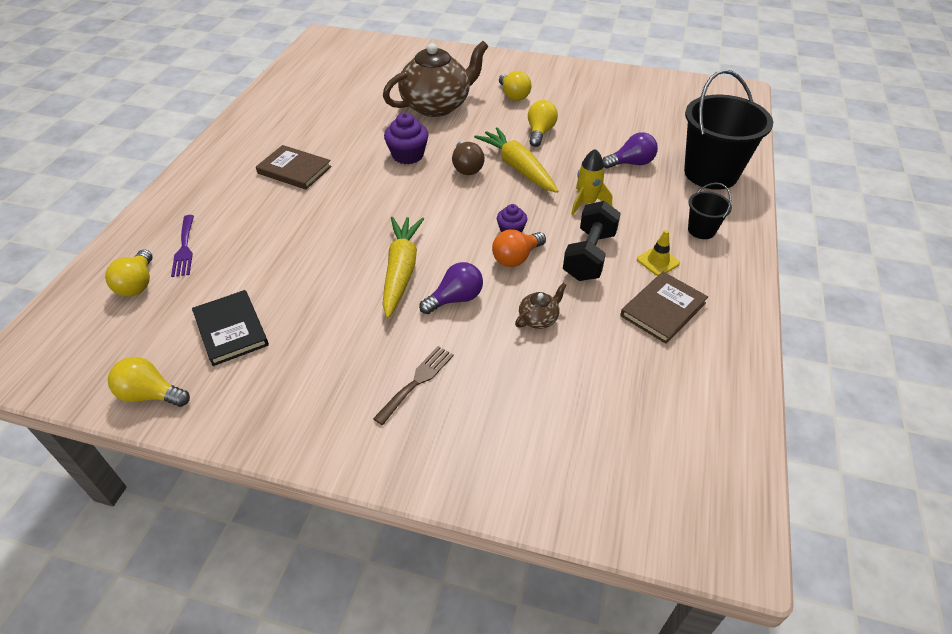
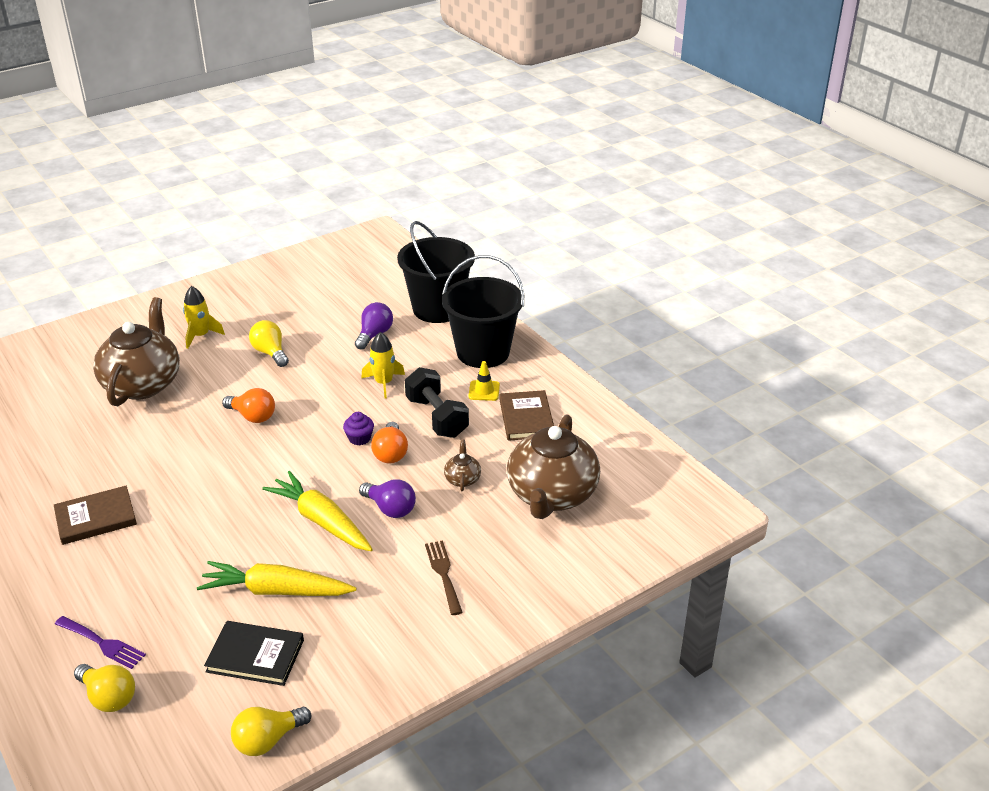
camera: 50 degrees left, 10 degrees down
(408, 155) = (185, 439): purple cupcake -> none
(455, 299) = (390, 509): purple light bulb -> purple light bulb turned 120 degrees clockwise
(466, 167) = (252, 416): brown light bulb -> orange light bulb
(513, 95) = (200, 336): yellow light bulb -> yellow rocket
(518, 168) = (294, 390): yellow carrot -> yellow carrot (276, 591)
(591, 392) = (551, 495): none -> brown teapot
(701, 230) = (483, 352): black bucket -> black bucket, size x2.14

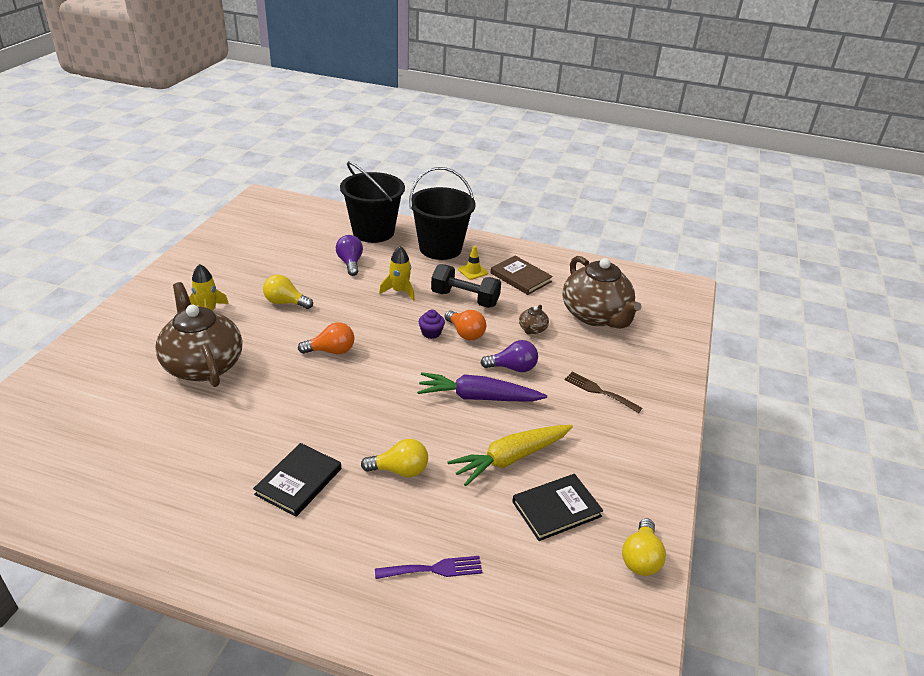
camera: 40 degrees left, 0 degrees up
(96, 518) = (298, 481): brown book -> black book
(108, 697) = (493, 604): yellow light bulb -> yellow light bulb (400, 470)
(321, 521) = (478, 397): yellow carrot -> purple carrot
(462, 479) = (532, 329): brown teapot -> brown teapot turned 120 degrees counterclockwise

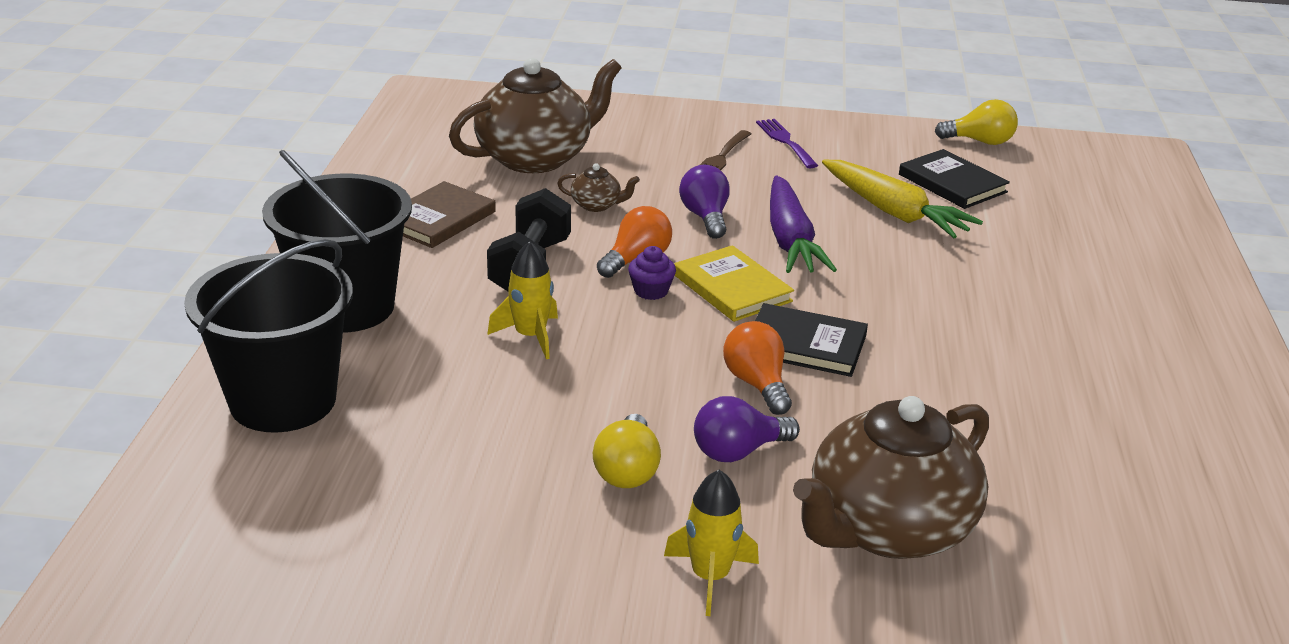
camera: 100 degrees left, 5 degrees down
(298, 481) = (1064, 361): black book -> black book (805, 345)
(350, 263) = (437, 411): purple light bulb -> purple light bulb (738, 451)
(400, 470) = (977, 286): yellow light bulb -> none
(426, 361) = (732, 288): none -> yellow book
(434, 569) = (1102, 249): purple fork -> purple fork (785, 141)
(473, 271) = (430, 266): yellow traffic cone -> none

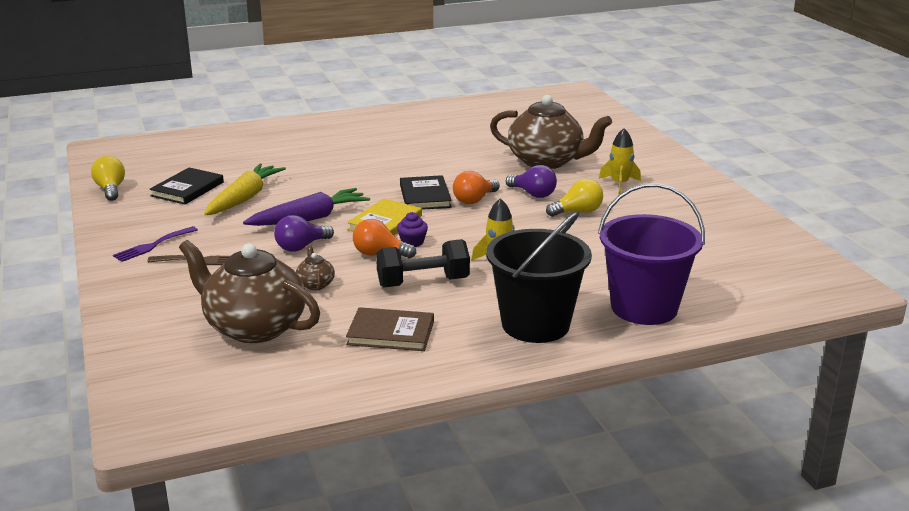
camera: 115 degrees left, 5 degrees down
(283, 401) = (644, 307): black bucket -> purple bucket

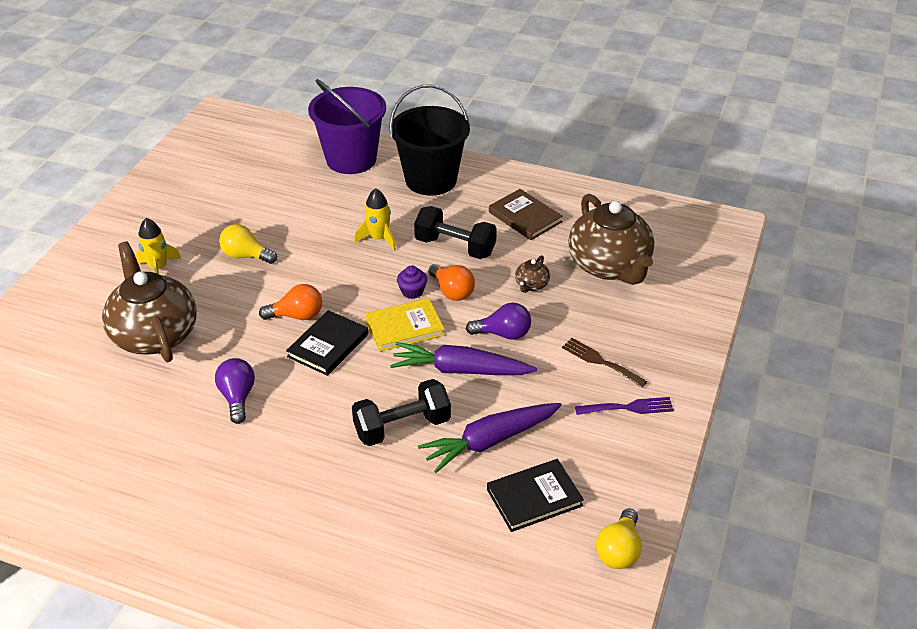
camera: 140 degrees left, 15 degrees up
(244, 198) = (490, 441): yellow carrot -> purple carrot
(314, 184) = (402, 427): none -> black dumbbell
(533, 194) = (241, 296): purple light bulb -> purple light bulb (237, 397)

